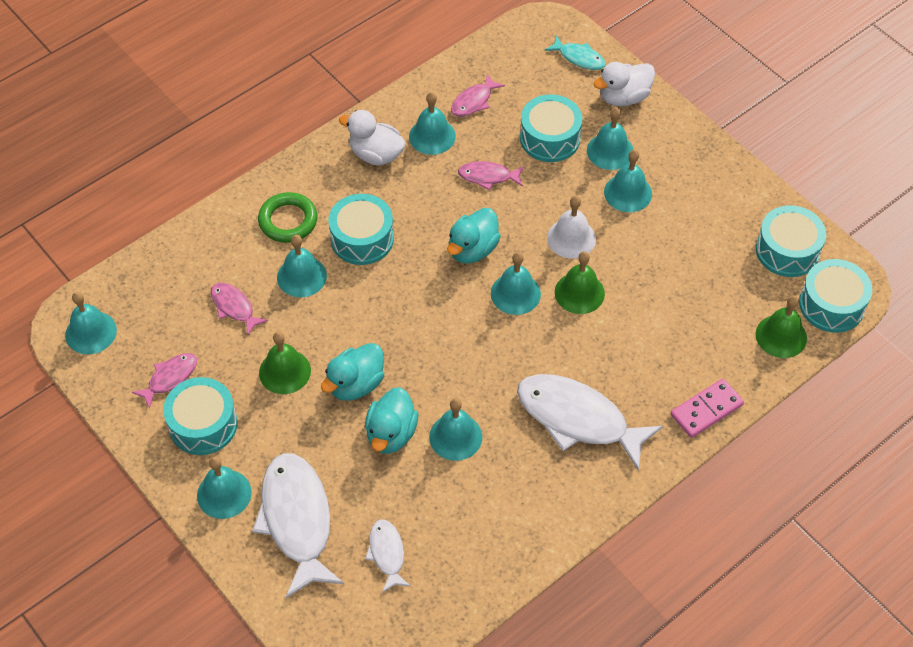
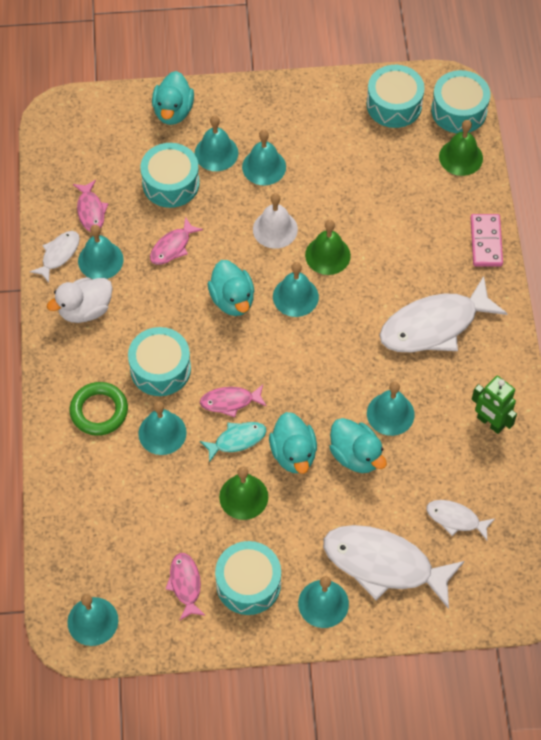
camera: 55 degrees left, 5 degrees up
(234, 307) = (153, 499): pink fish -> pink fish (230, 401)
(413, 106) = (59, 255): none -> white fish
(511, 525) = (490, 423): none -> green robot
(579, 58) = (110, 115): turquoise fish -> turquoise fish (237, 440)
(623, 97) = (173, 111): white duck -> turquoise duck

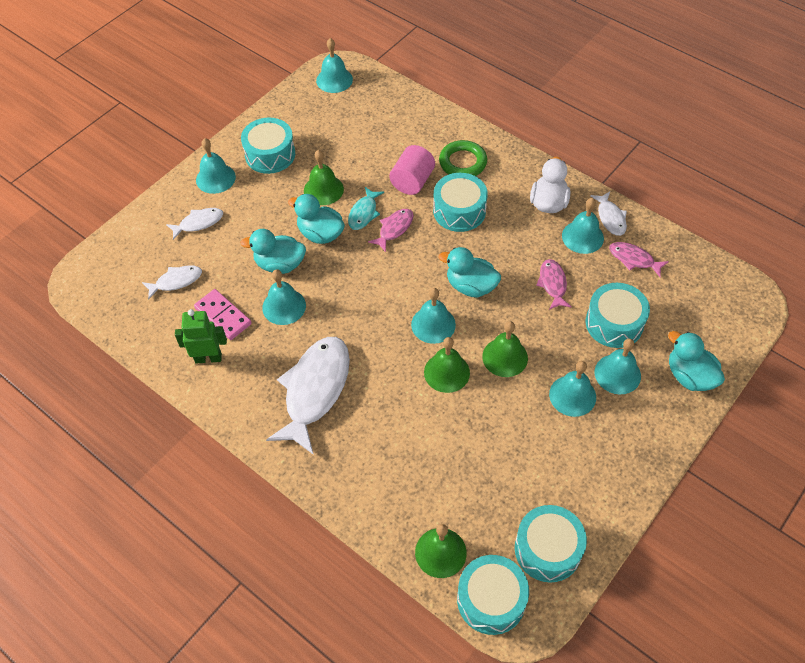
camera: 135 degrees right, 5 degrees down
(162, 433) = (412, 181): turquoise bell -> pink cylinder
(185, 584) = (305, 128): pink fish -> none
(275, 229) = (505, 357): white bell -> green bell
(384, 564) = (199, 223): white fish -> white fish, size x0.50
(486, 242) = (342, 493): pink domino -> pink domino (223, 316)

